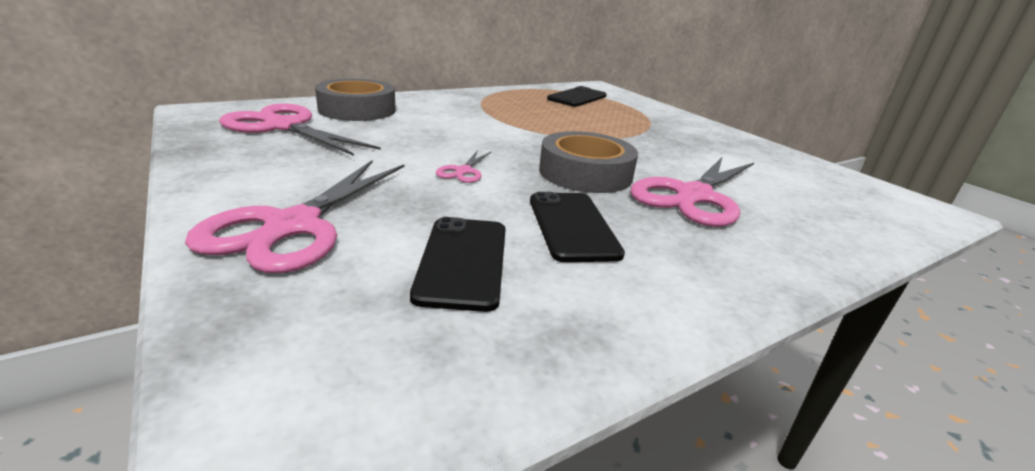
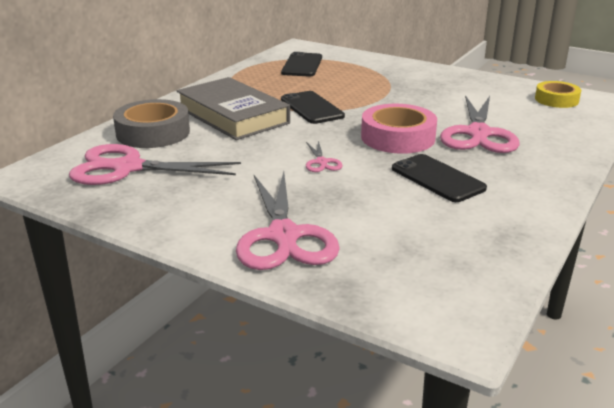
camera: 25 degrees left, 0 degrees up
(448, 115) = (232, 115): none -> grey book
(463, 261) = (410, 220): black phone -> black phone (312, 108)
(585, 173) = (398, 137): grey tape -> pink tape
(851, 190) = (556, 100): none -> yellow tape

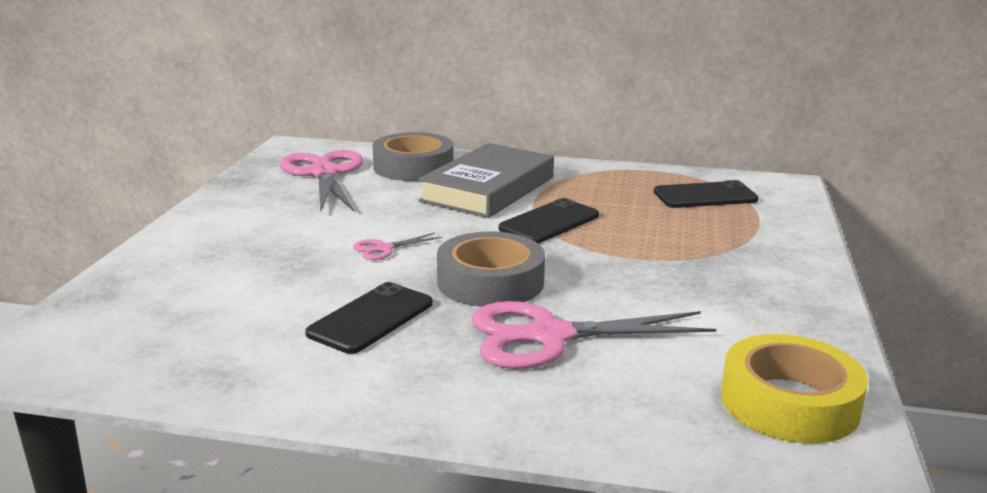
camera: 70 degrees right, 5 degrees down
(283, 236) = (200, 255): pink scissors -> none
(398, 137) = (490, 282): pink tape -> grey tape
(556, 100) = (789, 402): yellow tape -> yellow tape, size x1.55

